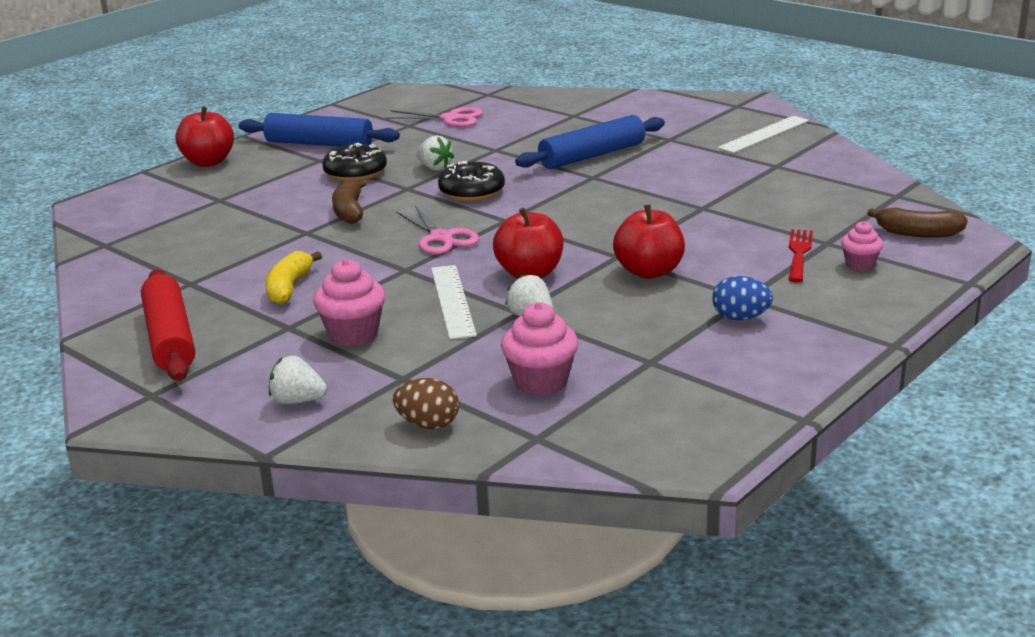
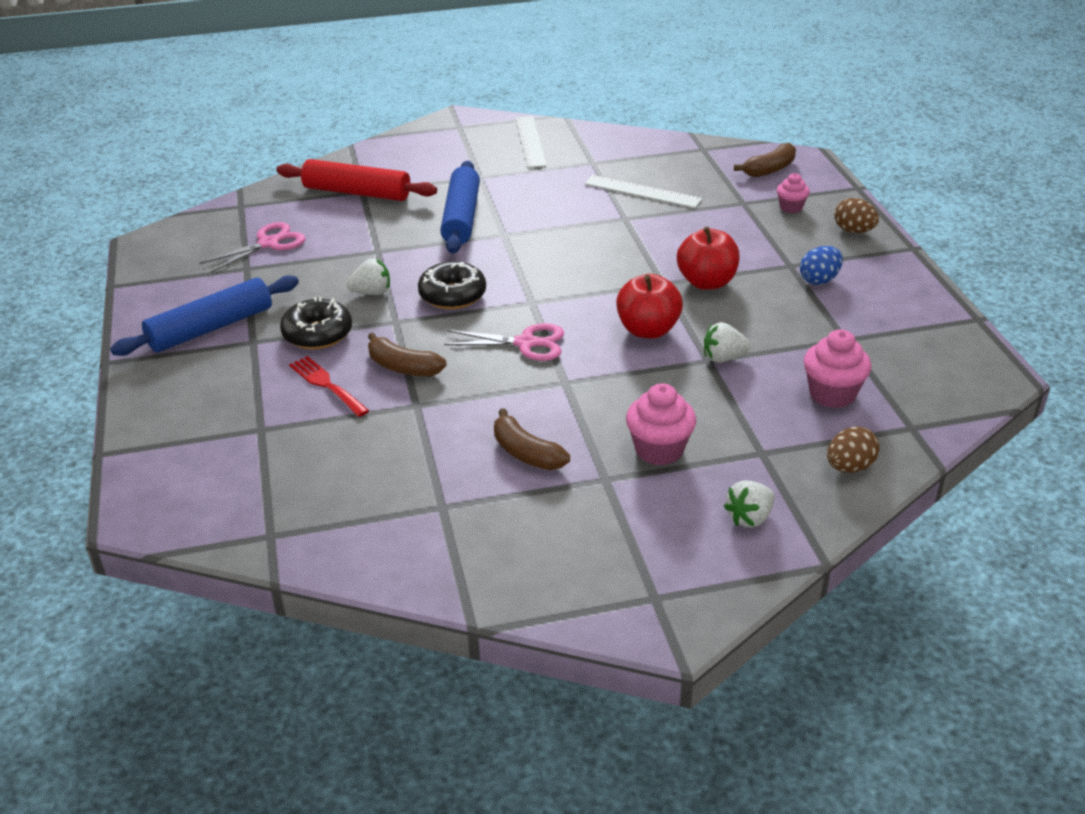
camera: 55 degrees left, 10 degrees up
(170, 338) = (551, 554): red rolling pin -> red rolling pin (357, 192)
(208, 162) = (147, 405): red apple -> none
(289, 288) = (526, 453): yellow banana -> brown banana
(452, 301) = (654, 381): white ruler -> white ruler (642, 191)
(799, 253) = (747, 218): red fork -> red fork (326, 384)
(871, 306) = (853, 231): none -> brown egg

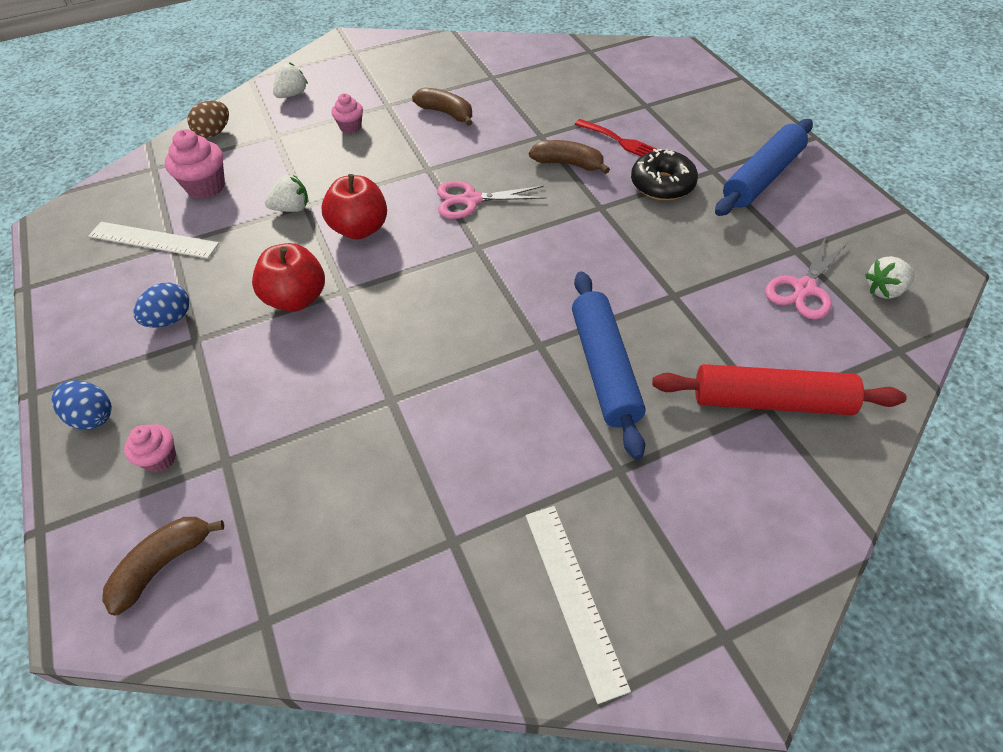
camera: 170 degrees right, 15 degrees up
(372, 292) = (643, 236): white strawberry -> white strawberry (884, 290)
(452, 295) = (560, 244): black donut -> none
(642, 191) = (370, 466): white ruler -> white ruler (153, 240)
(659, 450) = (350, 127): pink cupcake -> pink cupcake, size x0.61
(853, 231) = (92, 417): brown egg -> blue egg

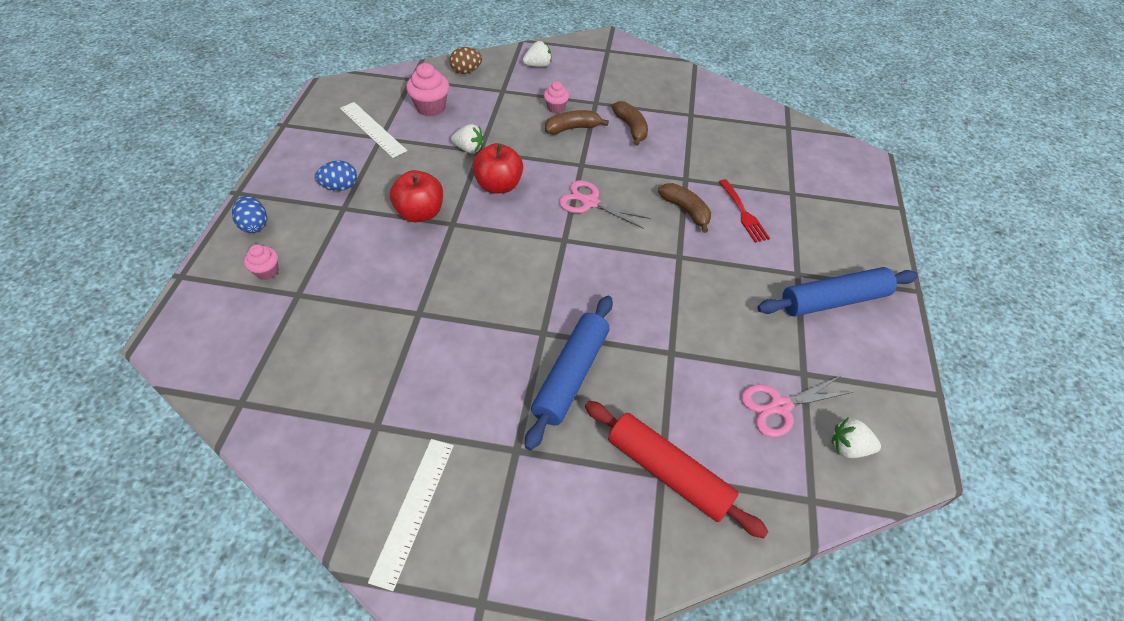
camera: 30 degrees right, 0 degrees up
(163, 564) = (220, 335): brown banana -> brown banana (572, 128)
(662, 184) = (744, 263): black donut -> none

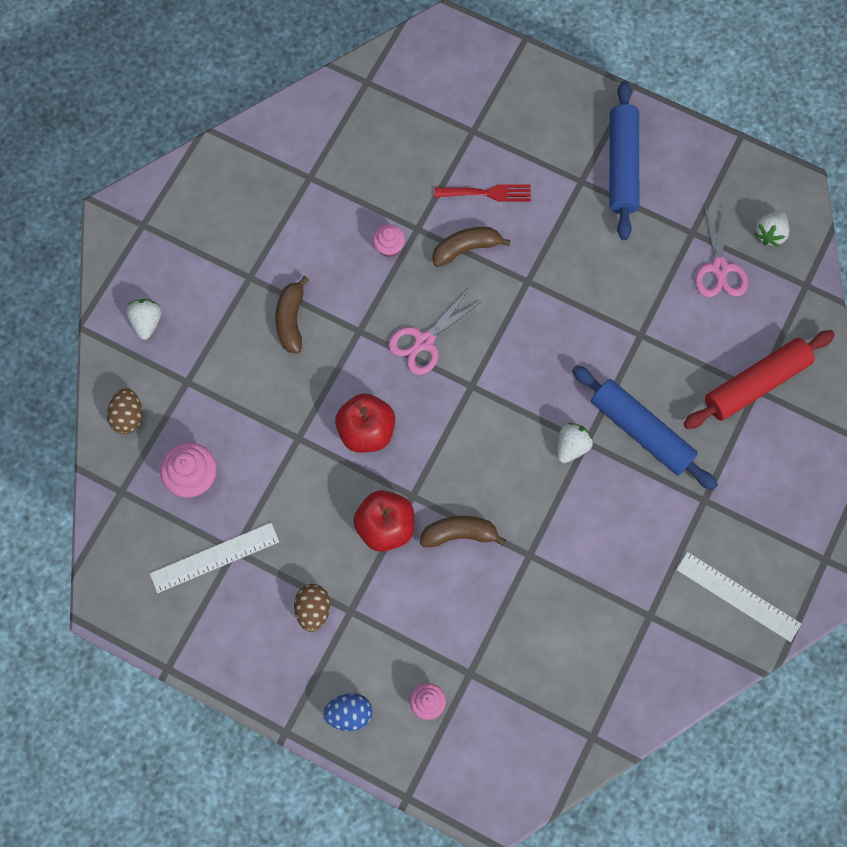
camera: 70 degrees left, 20 degrees up
(340, 187) = (313, 610): blue egg -> brown egg
(469, 149) = (291, 449): white strawberry -> white strawberry (571, 446)
(556, 108) = (244, 327): pink cupcake -> pink cupcake (389, 247)
(631, 128) = (312, 253): brown banana -> brown banana (459, 534)

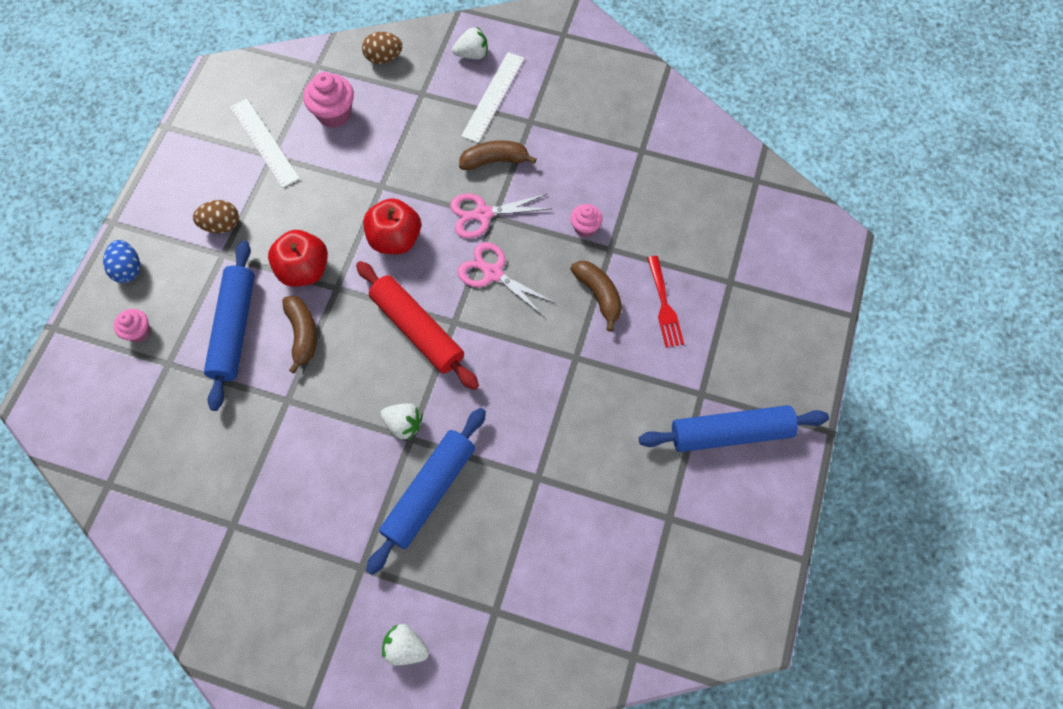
camera: 80 degrees right, 5 degrees down
(441, 603) = (234, 329): none -> blue rolling pin
(719, 268) = (633, 553): pink scissors -> pink scissors (483, 214)
(738, 596) = (258, 616): white ruler -> white ruler (493, 97)
(756, 383) = (502, 610): red rolling pin -> red rolling pin (417, 329)
(770, 233) = (688, 606): white strawberry -> white strawberry (405, 647)

